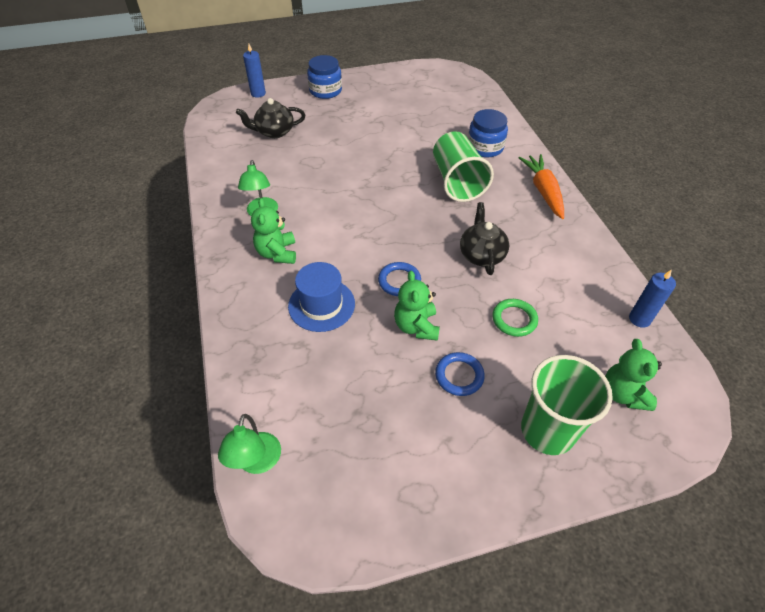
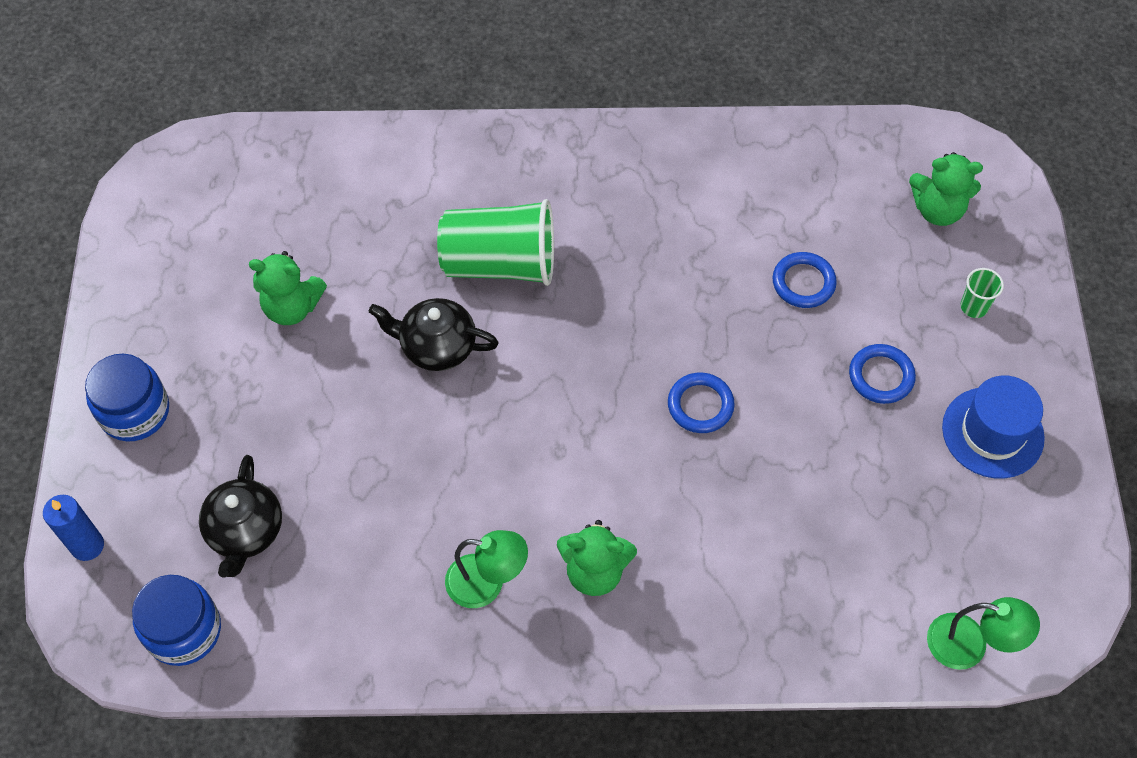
camera: 75 degrees left, 10 degrees up
(321, 305) = (722, 522): blue hat -> blue hat (992, 432)
(416, 326) = (790, 405): green teddy bear -> green teddy bear (292, 307)
(481, 255) = (674, 282): black teapot -> black teapot (437, 346)
(485, 147) = (423, 195): blue jar -> blue jar (183, 630)
(514, 319) = (803, 282): green ring -> blue ring
(543, 191) = (560, 154): orange carrot -> none
(547, 430) = (974, 306): green cup -> green cup, size x0.42
(639, 319) = (832, 144): blue candle -> none

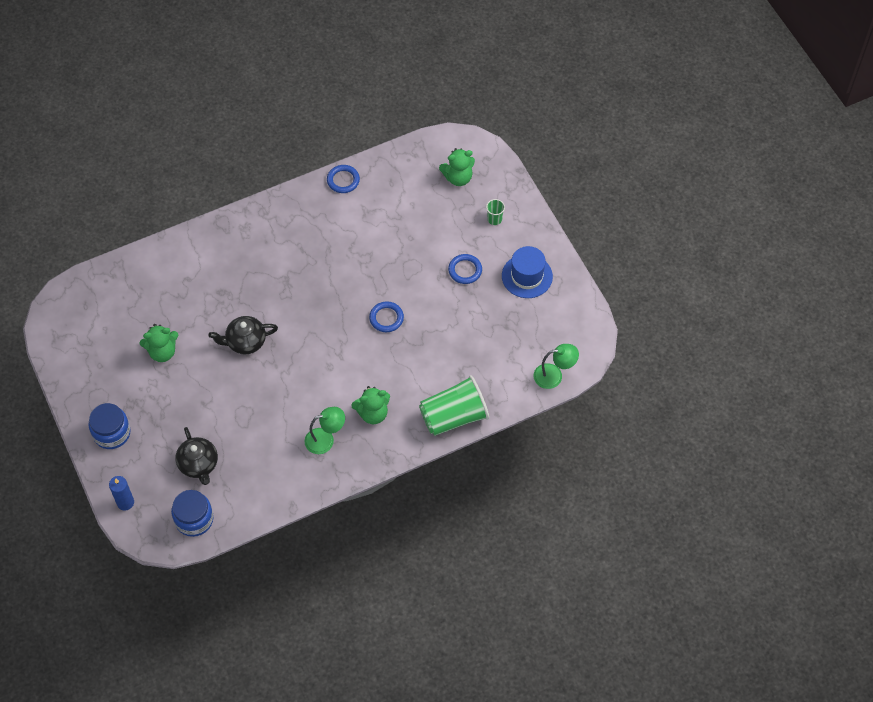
camera: 25 degrees left, 0 degrees up
(500, 263) = (256, 288): green cup -> green cup (454, 416)
(803, 282) = (409, 239): blue ring -> blue ring (343, 180)

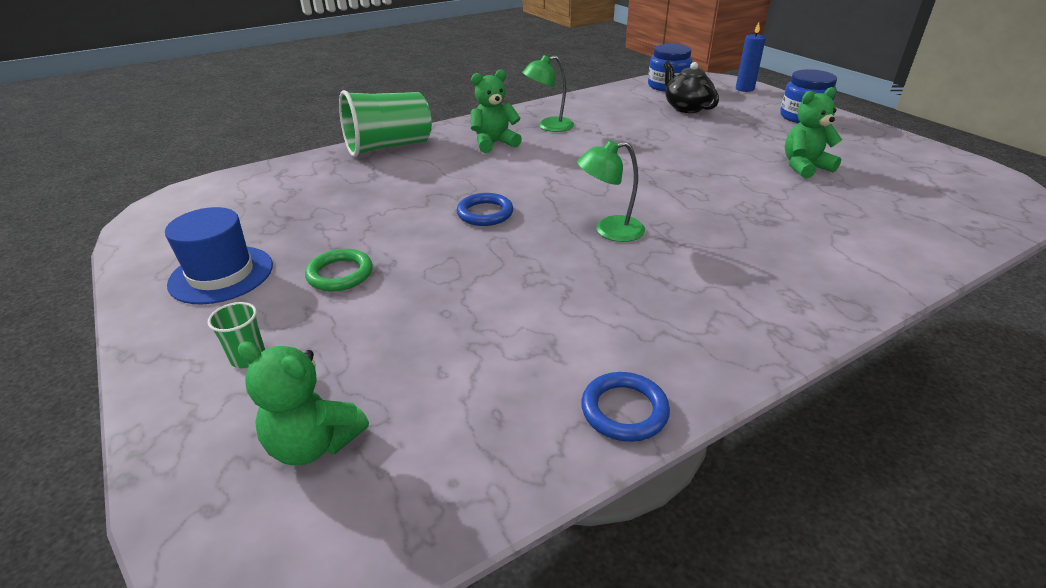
camera: 175 degrees right, 25 degrees down
(245, 341) = (694, 181): black teapot -> none
(458, 177) = (314, 443): green teddy bear -> green teddy bear turned 135 degrees counterclockwise
(465, 270) = (340, 274): blue ring -> green ring
(554, 375) = (236, 181): green lamp -> green lamp (609, 231)

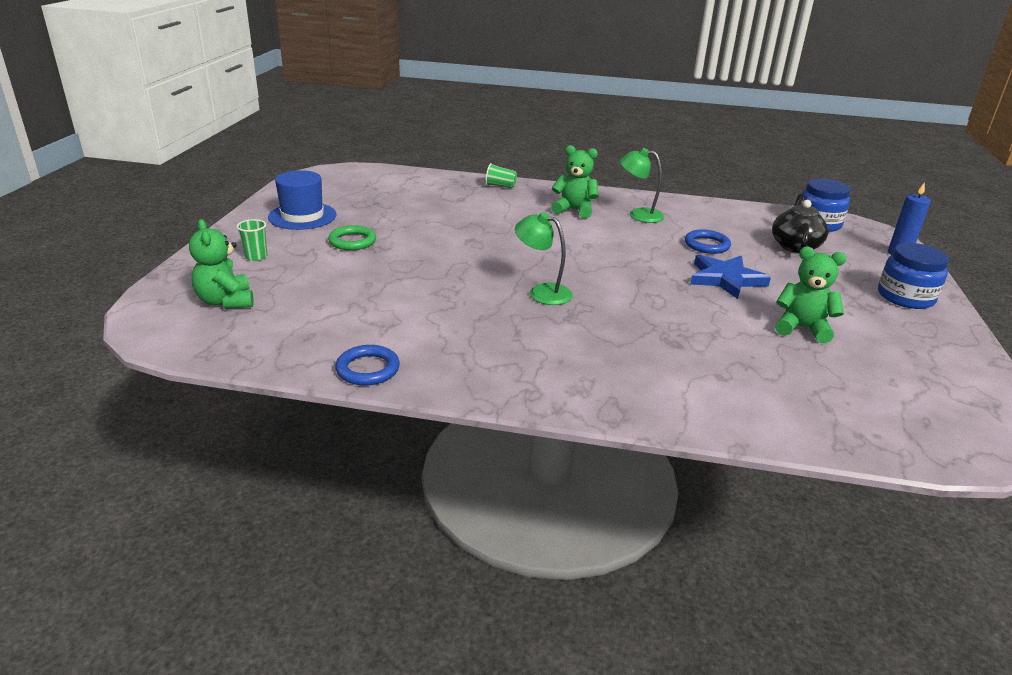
camera: 40 degrees right, 5 degrees down
(388, 147) = (500, 186): green cup -> green cup, size x0.42
(485, 213) = (484, 247): blue ring -> blue ring (706, 245)
(699, 152) = (726, 279): none -> blue star

